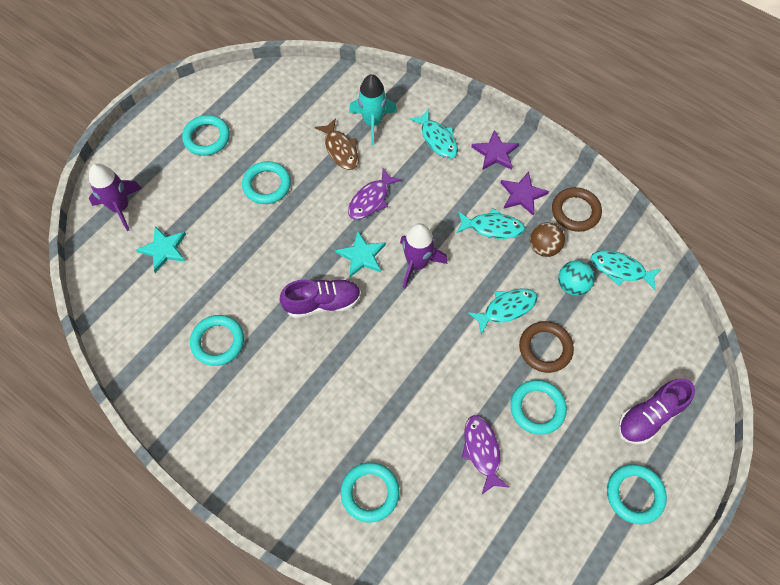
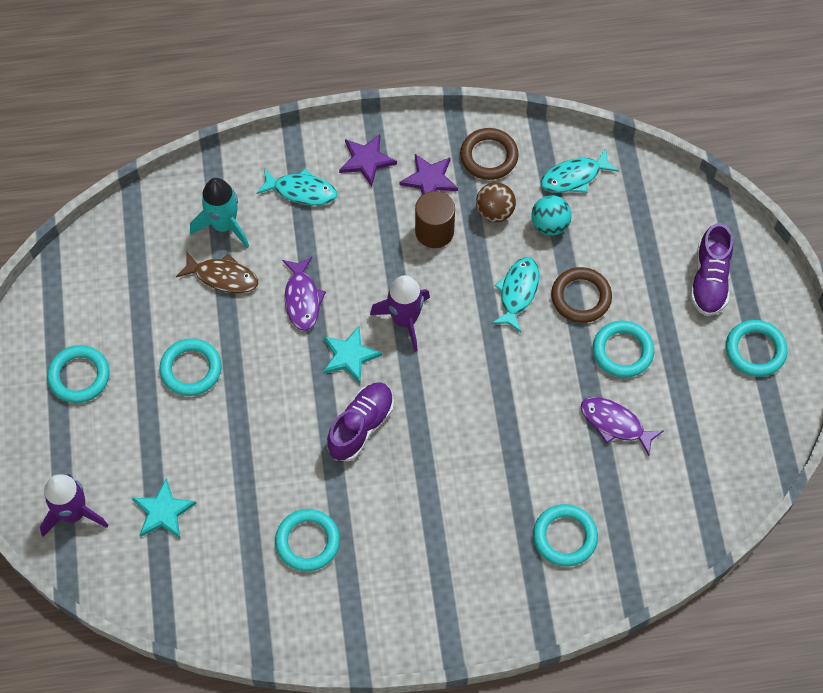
camera: 45 degrees left, 0 degrees up
(492, 227) = (434, 231): turquoise fish -> brown cylinder

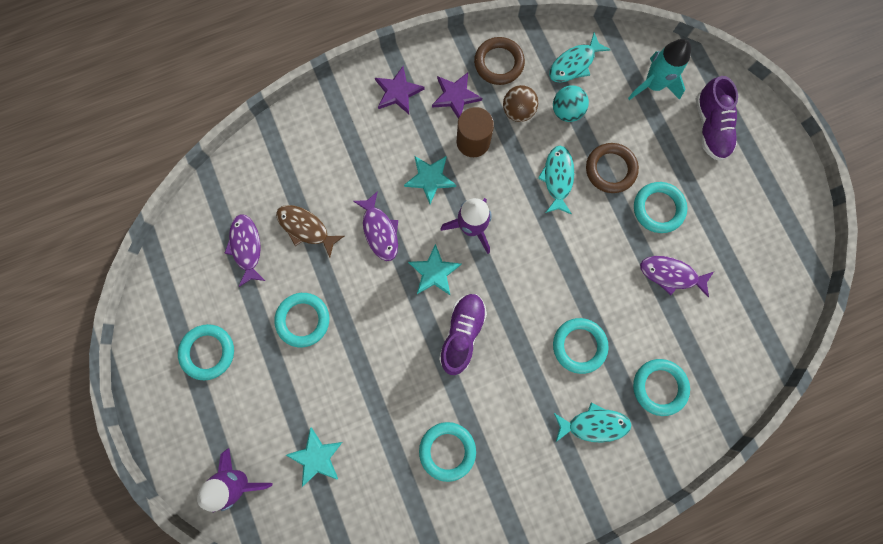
camera: 15 degrees left, 15 degrees up
(152, 281) = (246, 247): none -> purple fish
(222, 277) = (306, 228): brown fish -> brown fish turned 150 degrees counterclockwise
(224, 225) = (294, 181): turquoise rocket -> turquoise rocket (653, 85)
(301, 191) = (351, 133): turquoise fish -> turquoise fish (593, 424)
(374, 258) = (430, 178): none -> turquoise star
(755, 350) = (764, 180): turquoise ring -> turquoise ring (579, 345)

